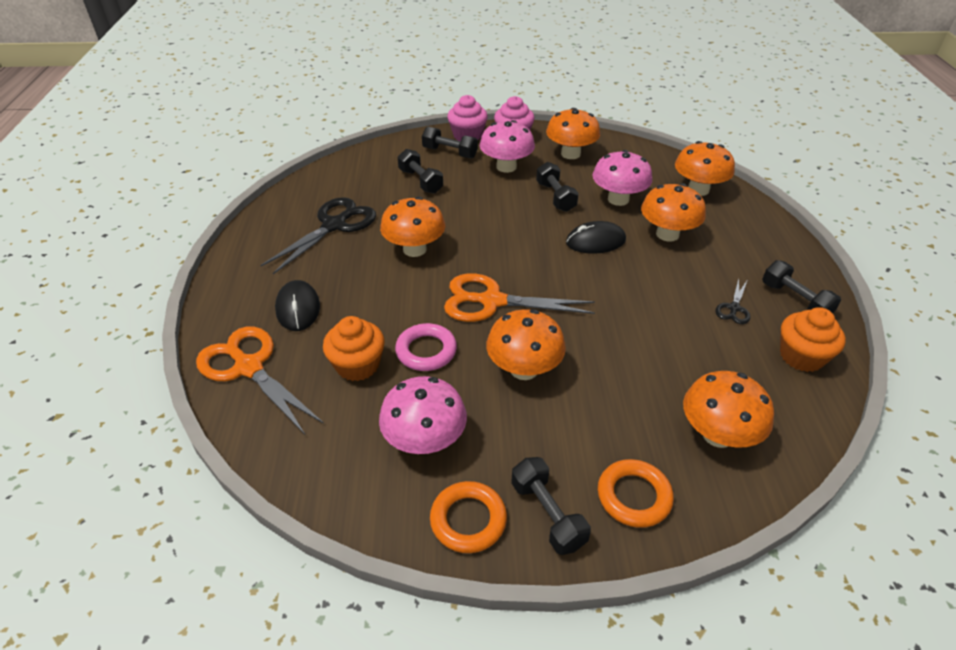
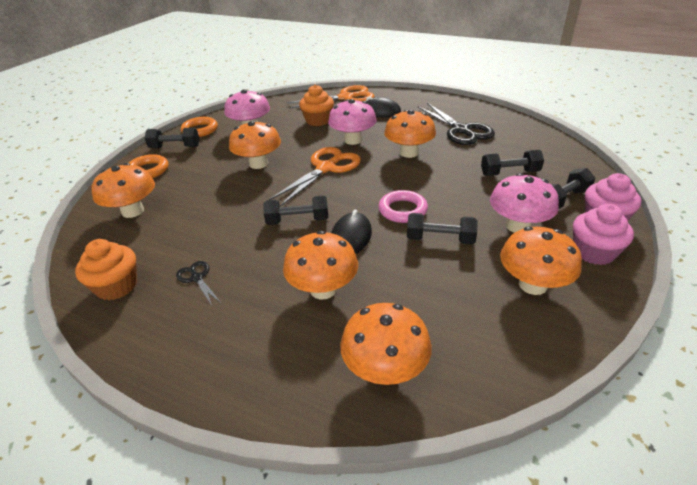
camera: 120 degrees right, 5 degrees down
(426, 351) = (307, 139): pink ring -> pink ring (402, 210)
(618, 199) = (409, 282): pink mushroom -> pink mushroom (353, 140)
(795, 300) = (157, 327): black dumbbell -> black dumbbell (297, 220)

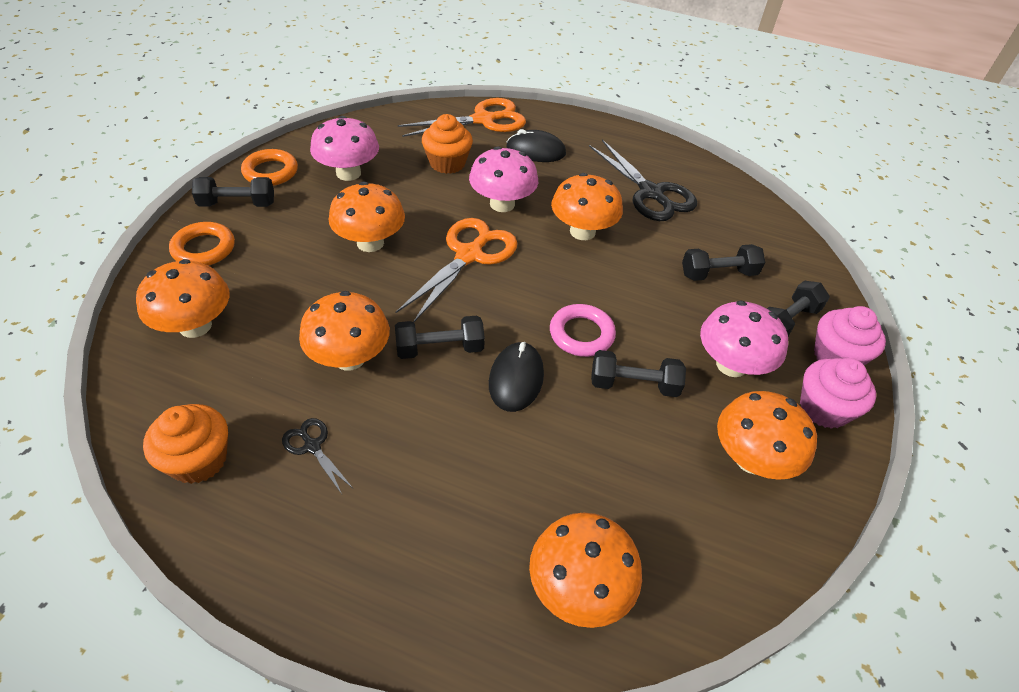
camera: 10 degrees left, 10 degrees up
(323, 289) = (488, 465): orange mushroom -> orange mushroom (349, 358)

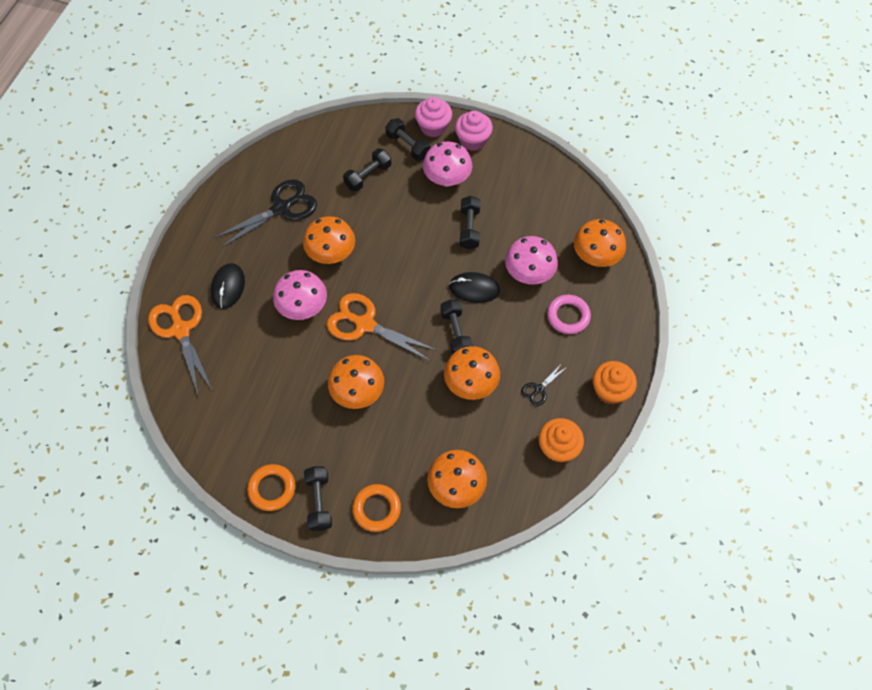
camera: 90 degrees left, 15 degrees up
(348, 173) = (270, 425): pink mushroom -> pink mushroom (529, 273)
(447, 163) = (250, 351): orange cupcake -> orange cupcake (610, 390)
(581, 334) = (433, 254): pink ring -> pink ring (568, 316)
(718, 274) = (368, 176): black dumbbell -> black dumbbell turned 60 degrees clockwise
(751, 459) = (511, 178): orange mushroom -> none

